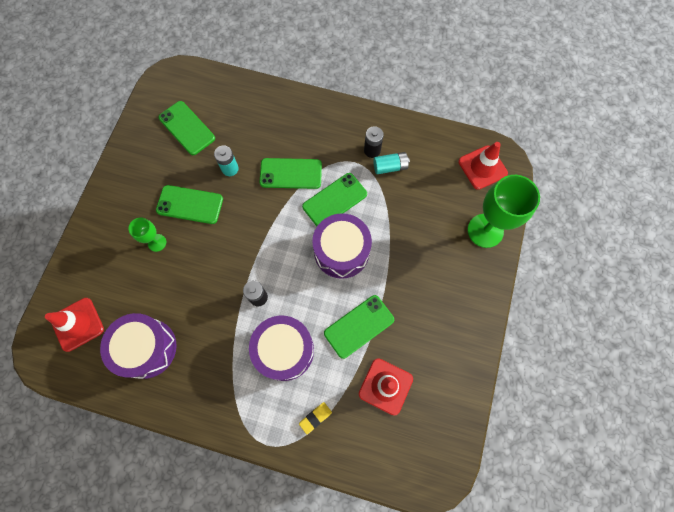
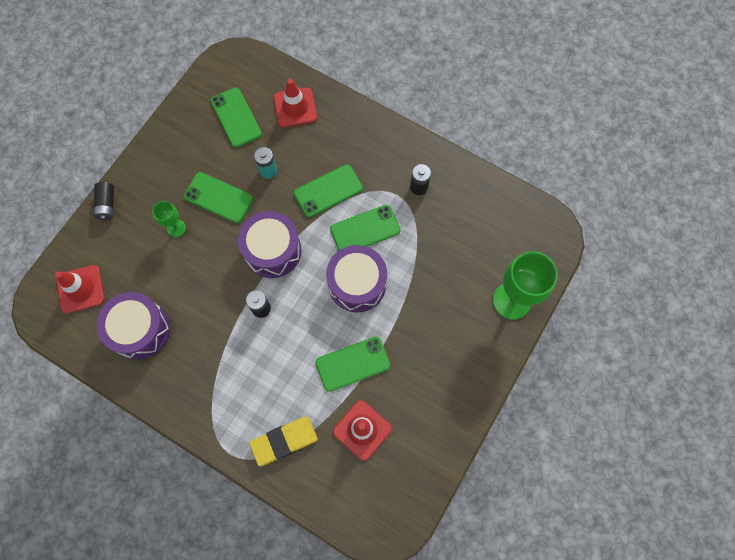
camera: 15 degrees right, 0 degrees up
(83, 237) = (107, 205): none -> black battery
(284, 350) = (272, 368): purple drum -> purple drum (272, 250)
(291, 173) = (328, 191): green phone -> green phone turned 45 degrees counterclockwise
(315, 417) = (284, 441): yellow eraser -> yellow eraser, size x1.91
(390, 167) = (432, 209): turquoise battery -> none
(482, 167) = (529, 234): red traffic cone -> red traffic cone (295, 107)

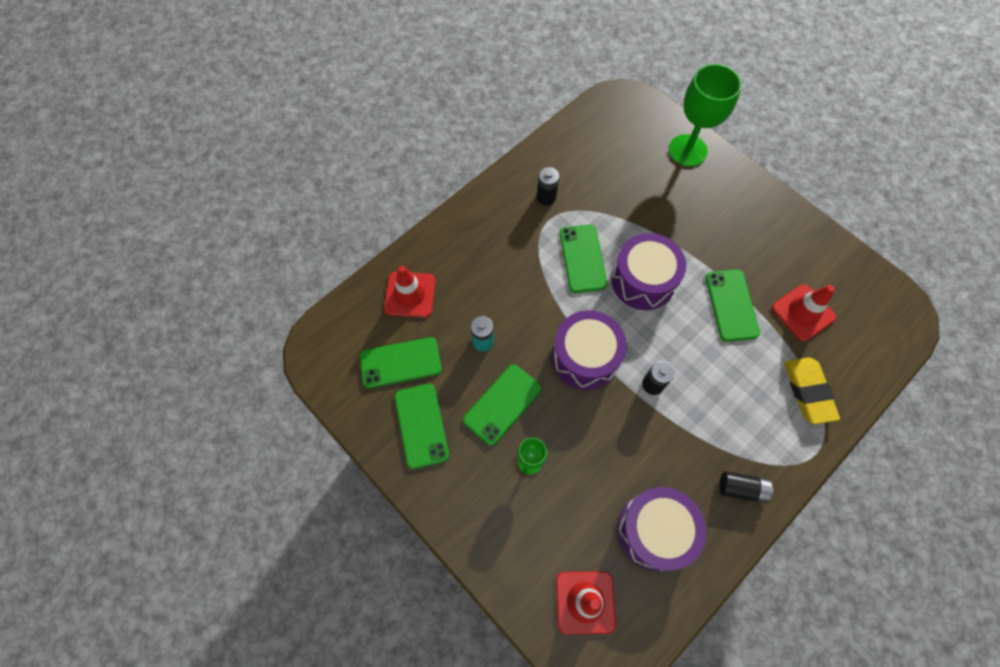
camera: 75 degrees left, 5 degrees down
(107, 205) = (474, 547): black battery -> black battery (741, 489)
(328, 191) = (526, 284): green phone -> green phone (421, 425)

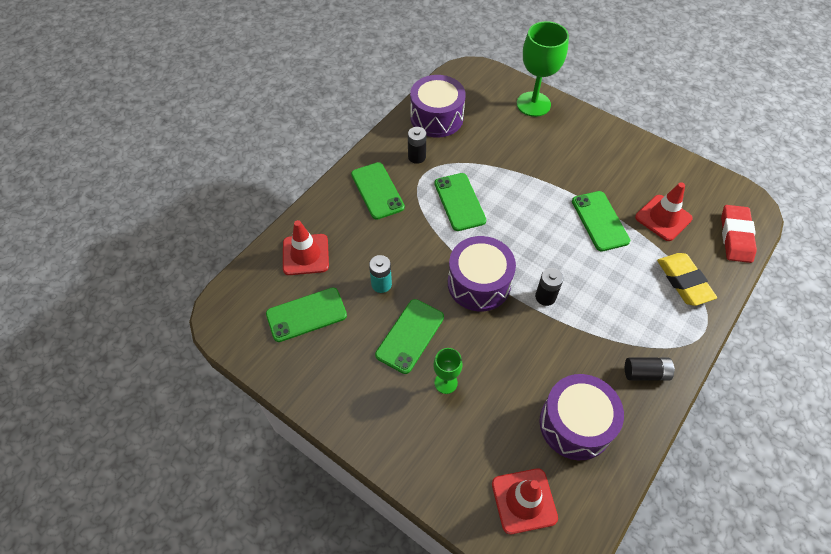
camera: 10 degrees left, 10 degrees down
(421, 425) = (336, 367): green phone -> green phone (377, 191)
(643, 280) = (517, 212): purple drum -> purple drum (436, 118)
(879, 348) = (735, 236): none -> red eraser

